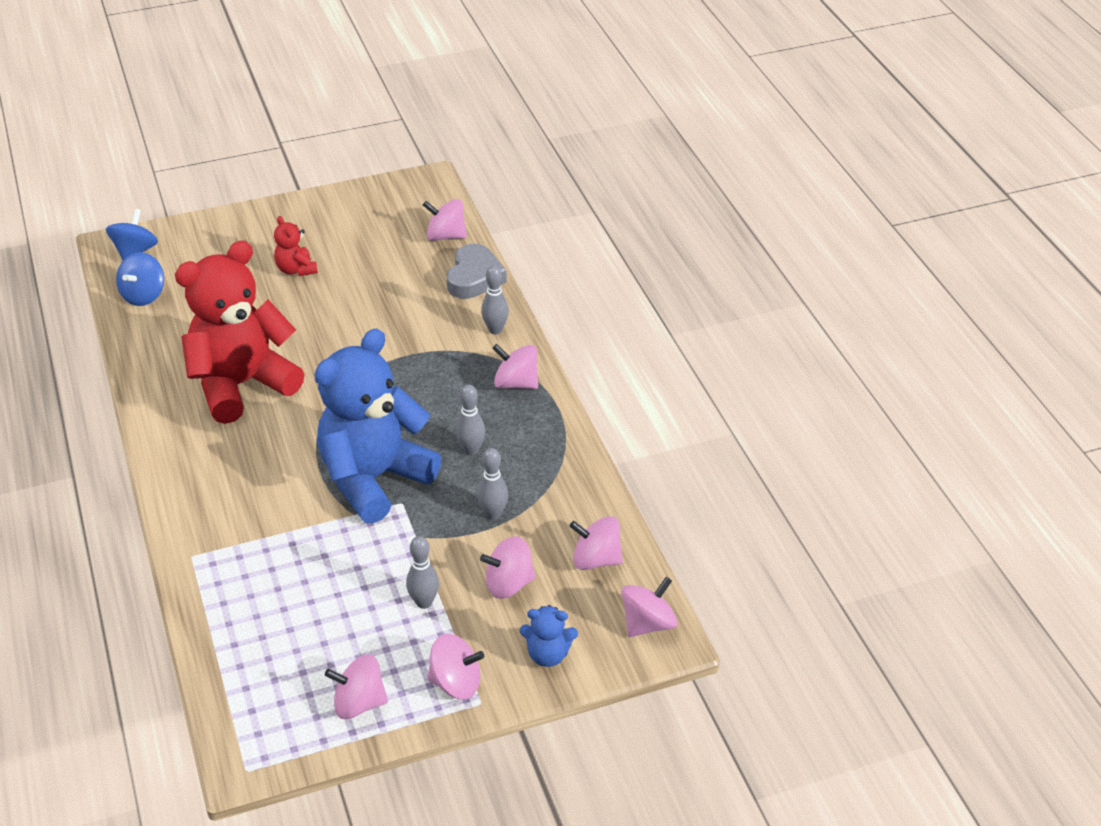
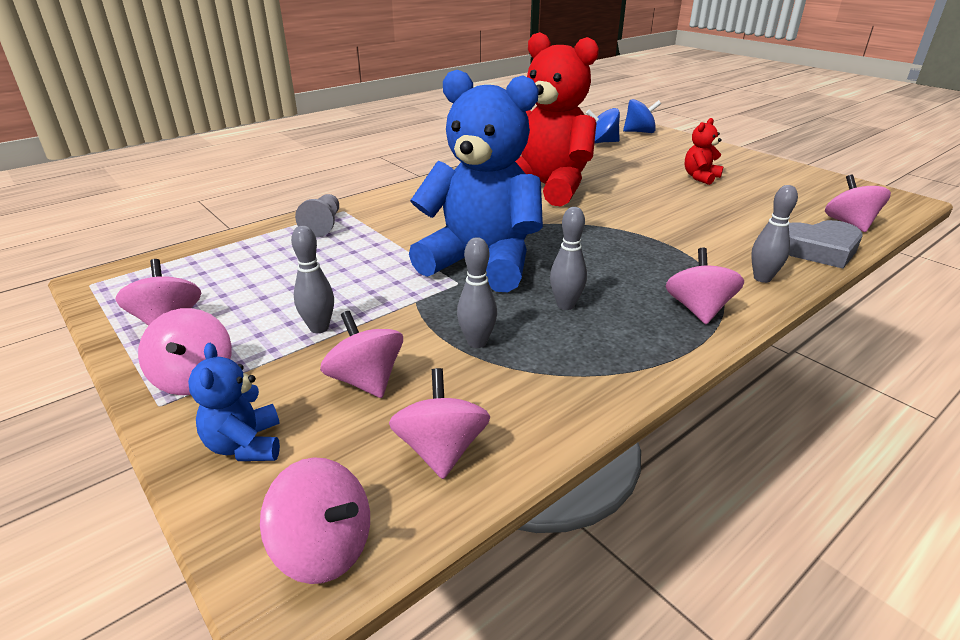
camera: 70 degrees right, 10 degrees down
(219, 577) = (323, 225): none -> grey pawn

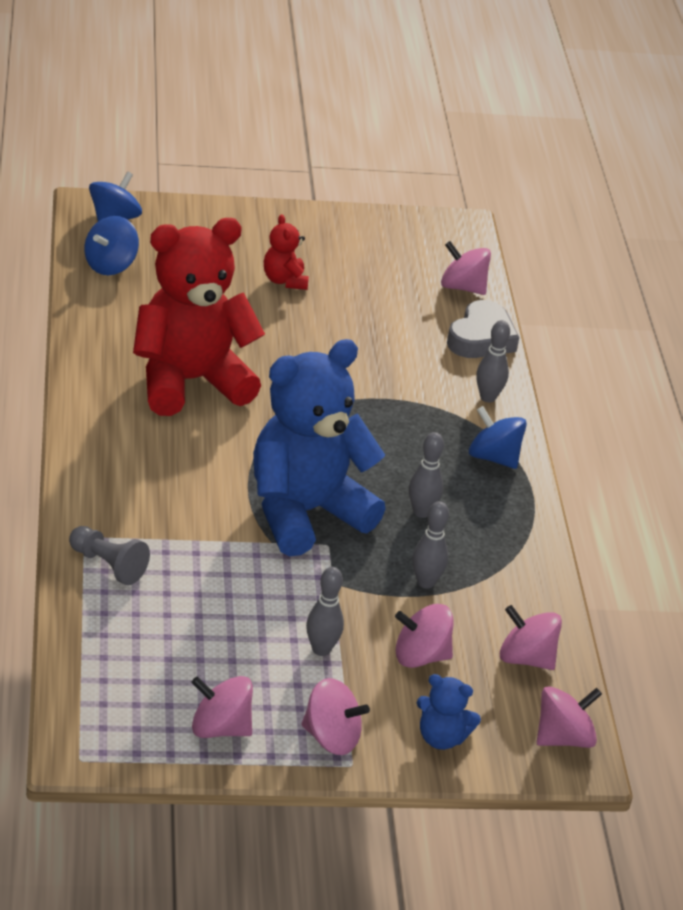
camera: 60 degrees left, 5 degrees up
(698, 309) = (493, 457): pink spinning top -> blue spinning top

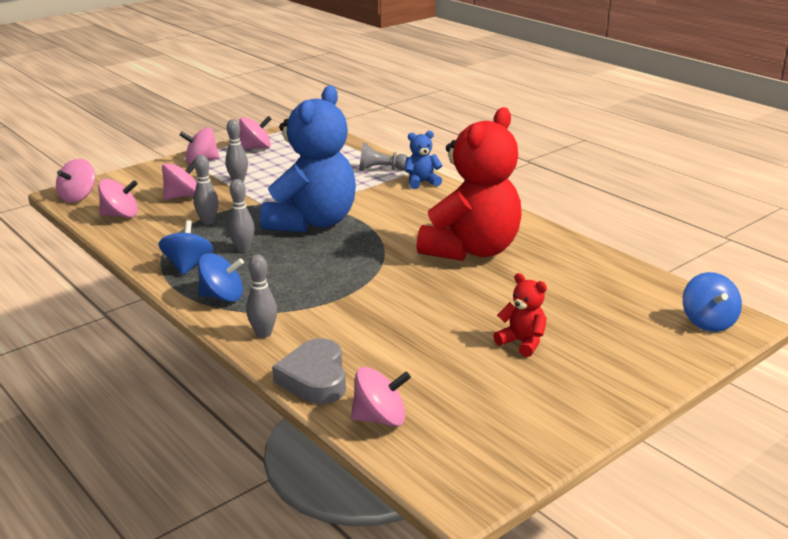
camera: 150 degrees right, 10 degrees down
(110, 265) = (642, 290): blue spinning top -> blue spinning top (188, 266)
(441, 738) = (146, 177): blue teddy bear -> blue teddy bear (422, 182)

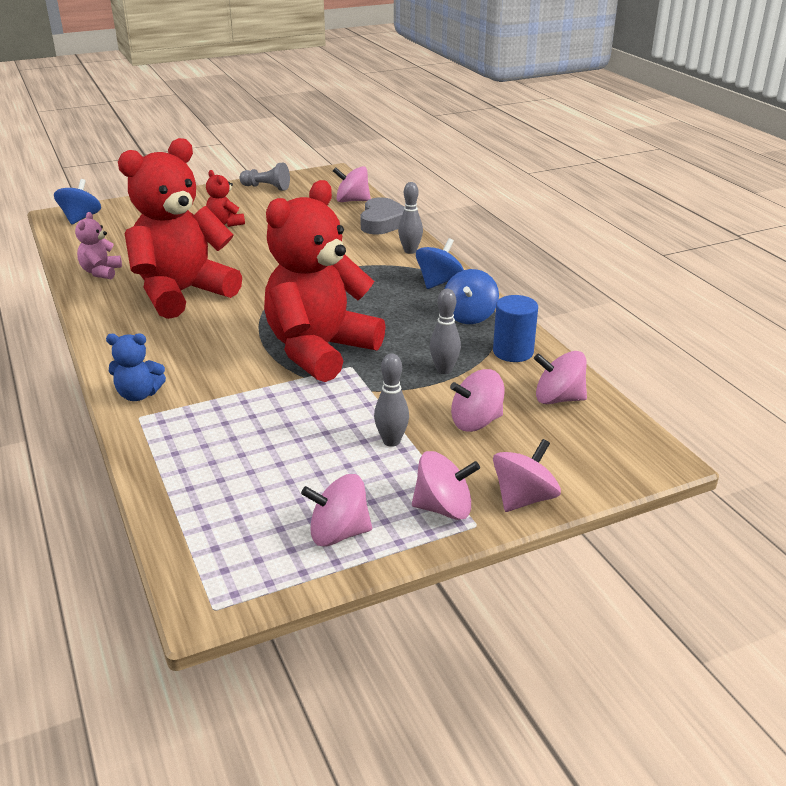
camera: 165 degrees left, 5 degrees up
(78, 197) = (632, 446): pink spinning top -> pink spinning top (524, 498)
(150, 241) = (513, 352): none -> blue cylinder
(222, 297) = (438, 282): blue spinning top -> blue spinning top turned 105 degrees clockwise
(243, 249) = (409, 327): grey bowling pin -> none
(312, 222) = (320, 350): blue teddy bear -> red teddy bear
(381, 169) = (169, 432): grey pawn -> grey pawn (266, 187)
(576, 259) = (101, 272): none -> pink teddy bear

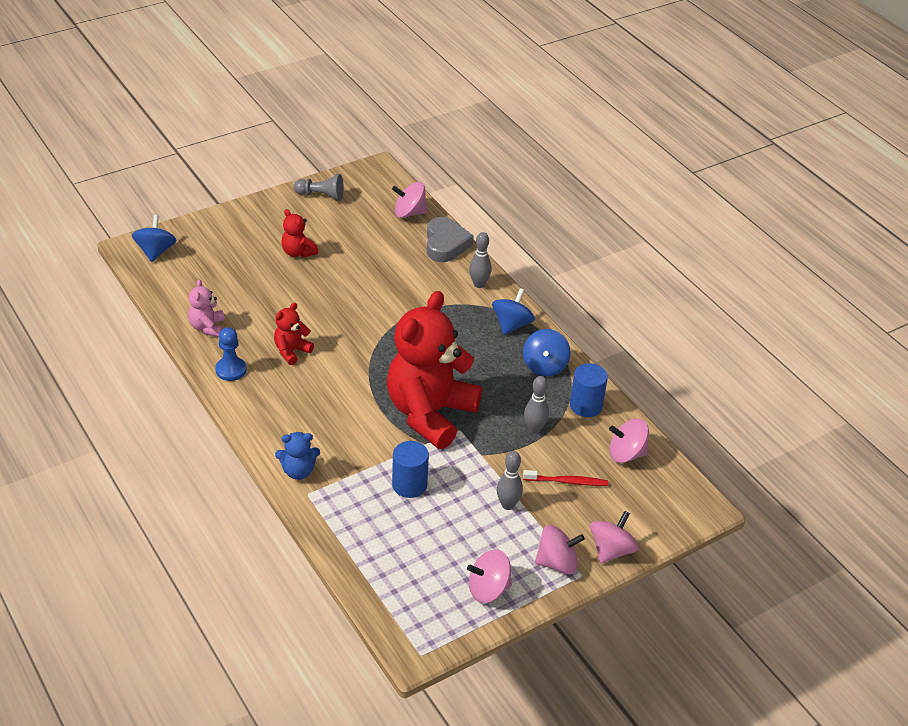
camera: 10 degrees left, 10 degrees up
(107, 305) = (231, 370): none -> blue pawn
(182, 293) = (291, 351): red teddy bear -> red teddy bear, size x0.42
(270, 415) = (409, 485): none -> blue cylinder
(476, 422) = (567, 481): pink spinning top -> red toothbrush

